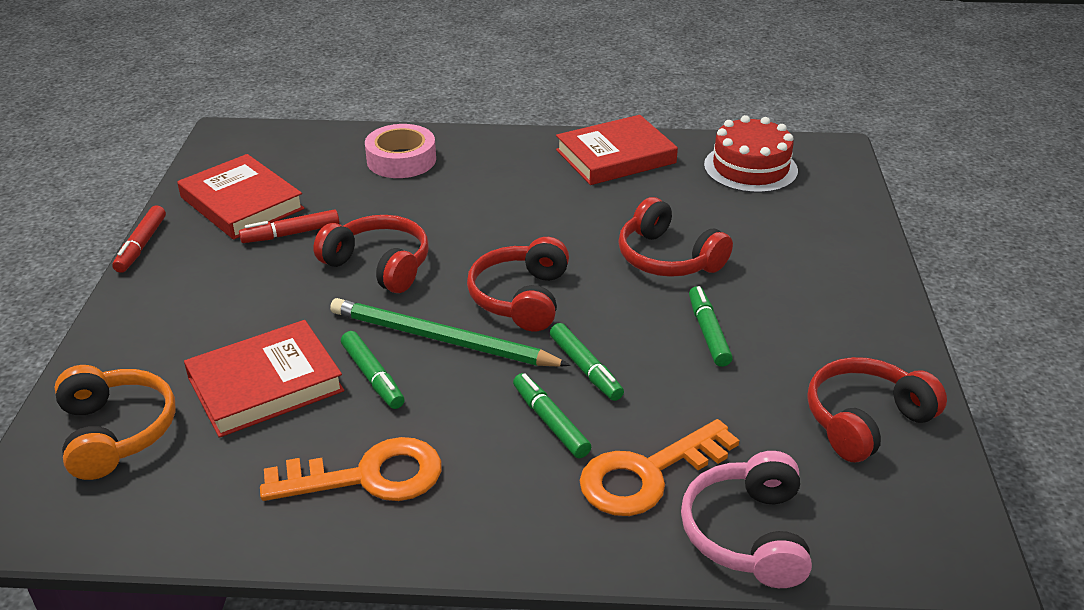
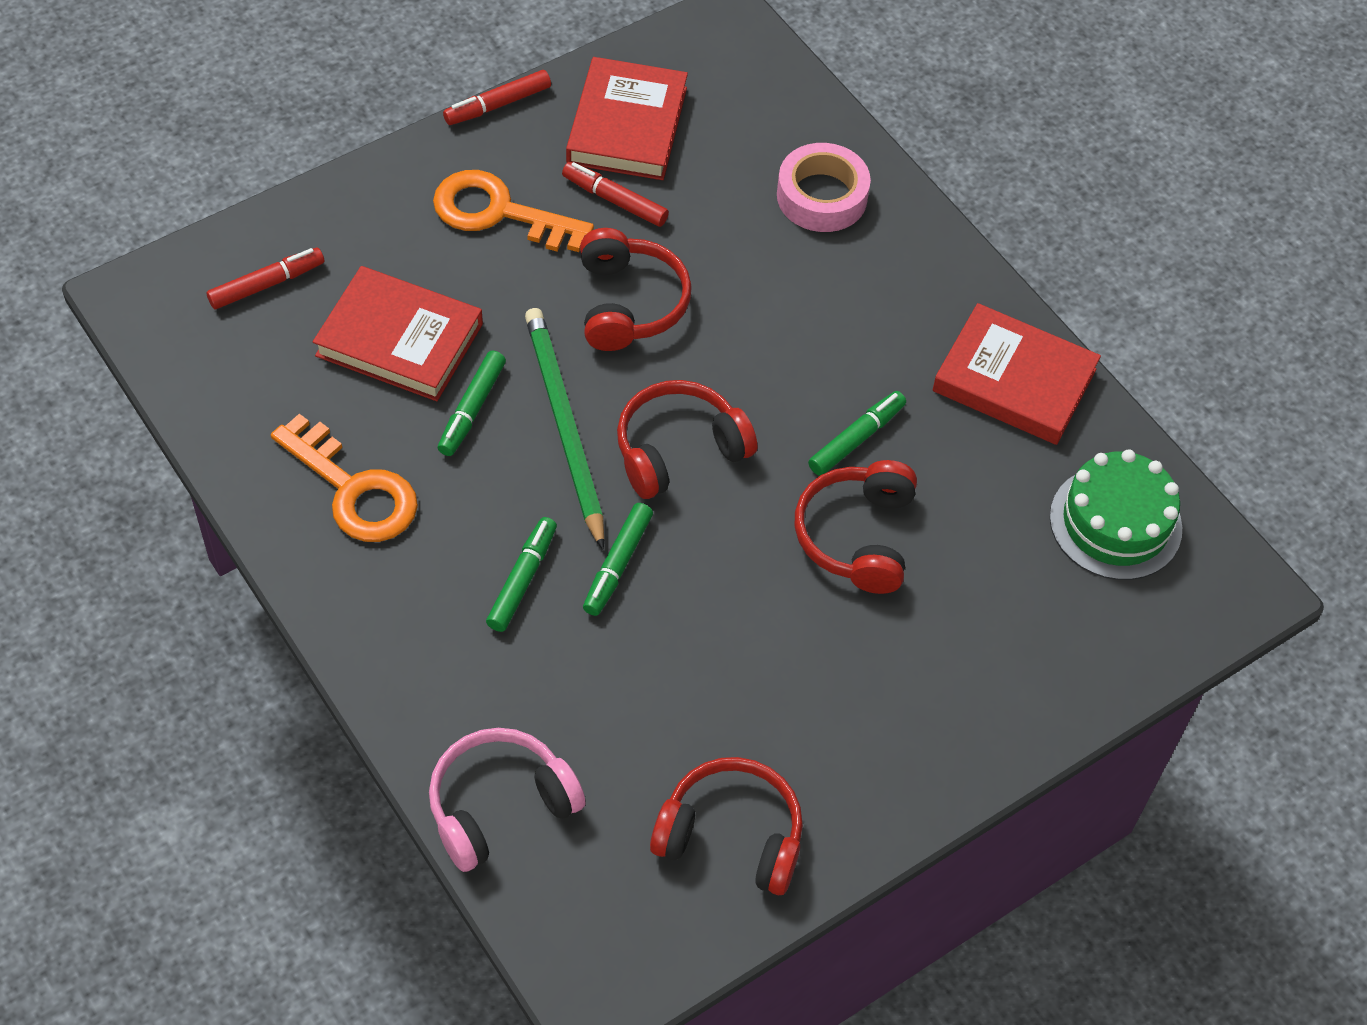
camera: 50 degrees right, 20 degrees up
(116, 432) = (267, 284): orange headphones -> red marker
(648, 474) = (515, 692): orange key -> orange key (499, 213)
(708, 332) = (759, 637): green marker -> green marker (856, 439)
(750, 168) = (1115, 523): red cake -> green cake

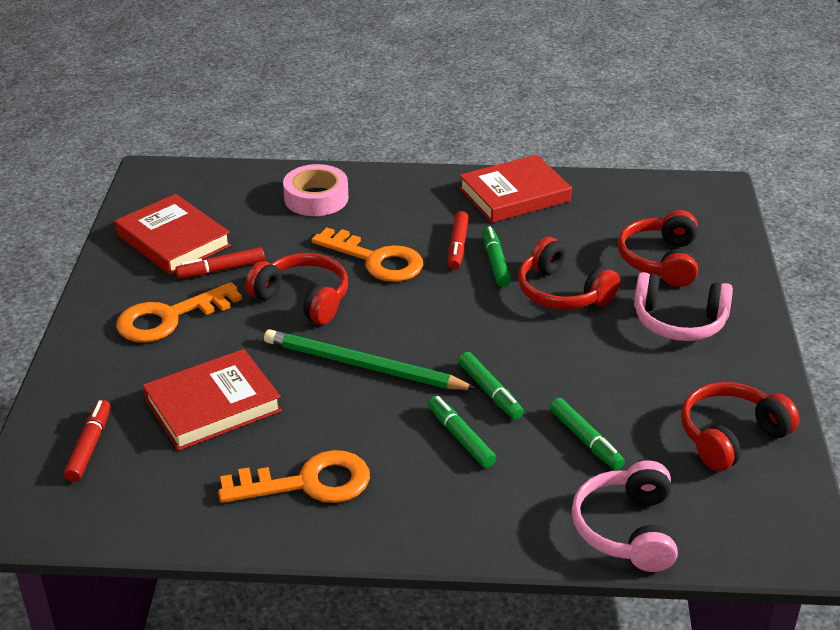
camera: 50 degrees left, 20 degrees down
(472, 409) = (305, 399): green marker -> green marker (585, 440)
(498, 105) = (87, 280): red marker -> red marker (458, 246)
(679, 450) = (432, 329): red headphones -> red headphones (660, 261)
(757, 324) = (376, 260): none -> orange key
(904, 684) = (679, 322): none -> pink headphones
(1115, 523) = (639, 206): green cake -> none

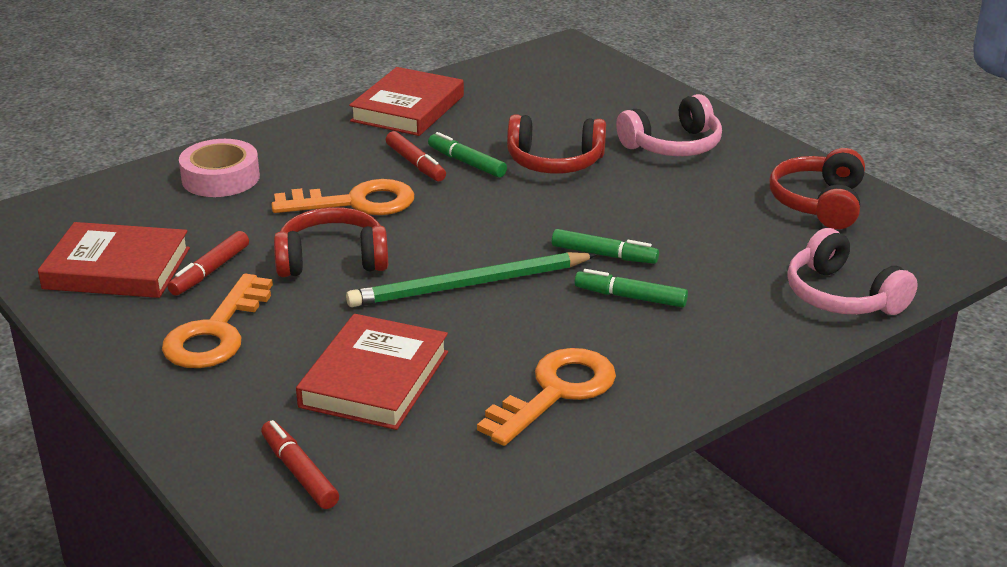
camera: 40 degrees left, 5 degrees down
(585, 440) = (725, 253): green marker -> none
(660, 261) = (598, 110): red headphones -> none

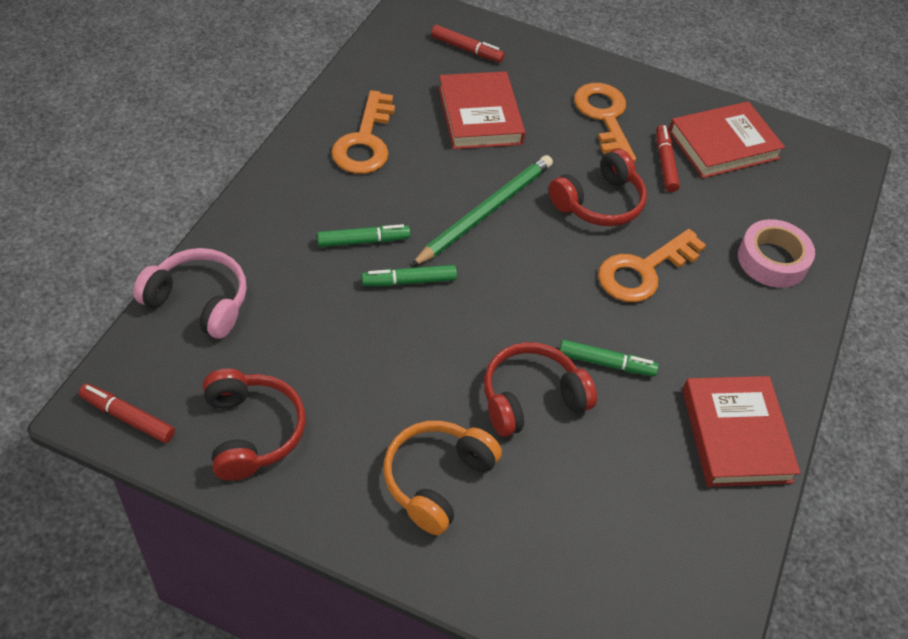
camera: 145 degrees right, 20 degrees up
(415, 164) = (646, 343): red marker -> red marker (128, 417)
(673, 145) = (437, 480): pink headphones -> orange headphones

